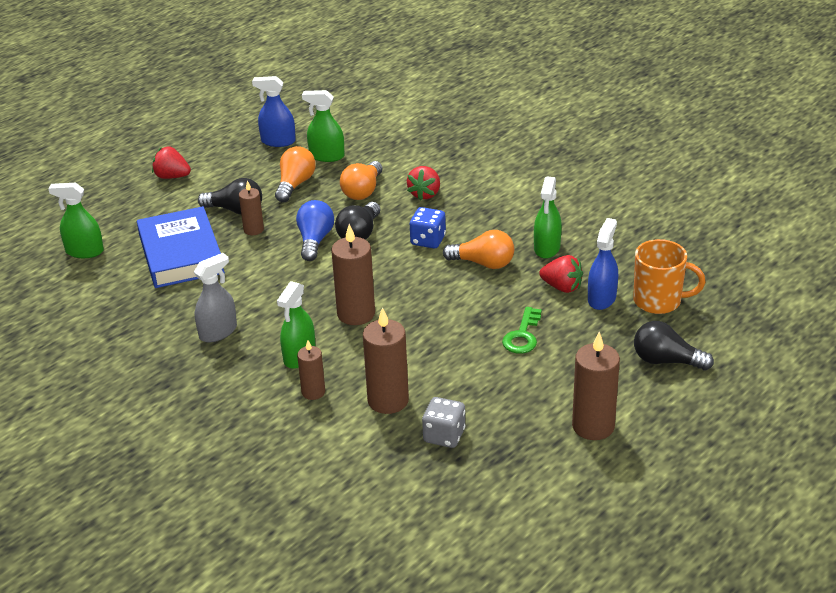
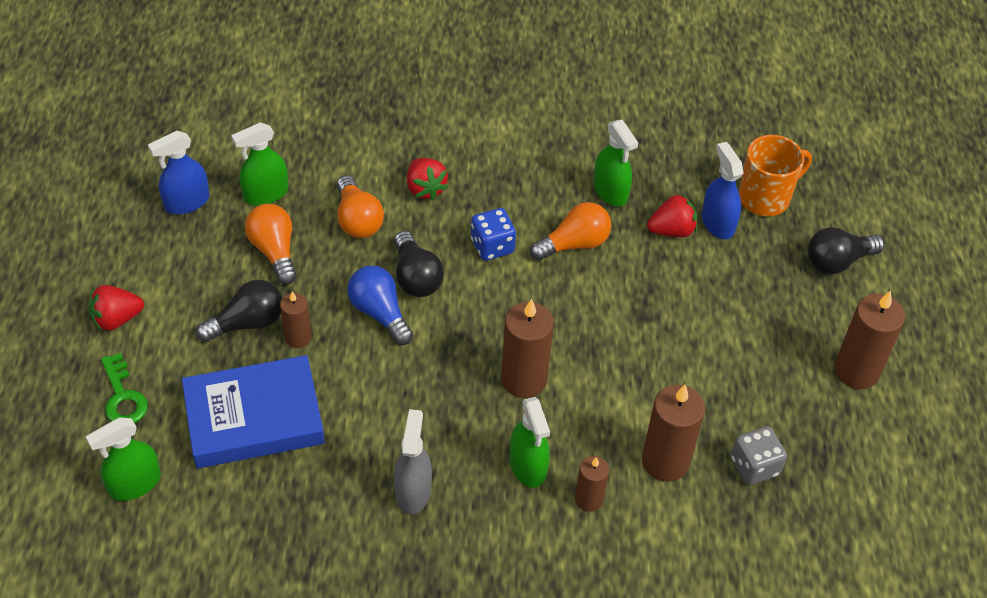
camera: 45 degrees left, 15 degrees up
(181, 254) = (254, 418): blue book -> blue book turned 45 degrees counterclockwise
(522, 335) = (698, 308): green key -> green key (123, 397)

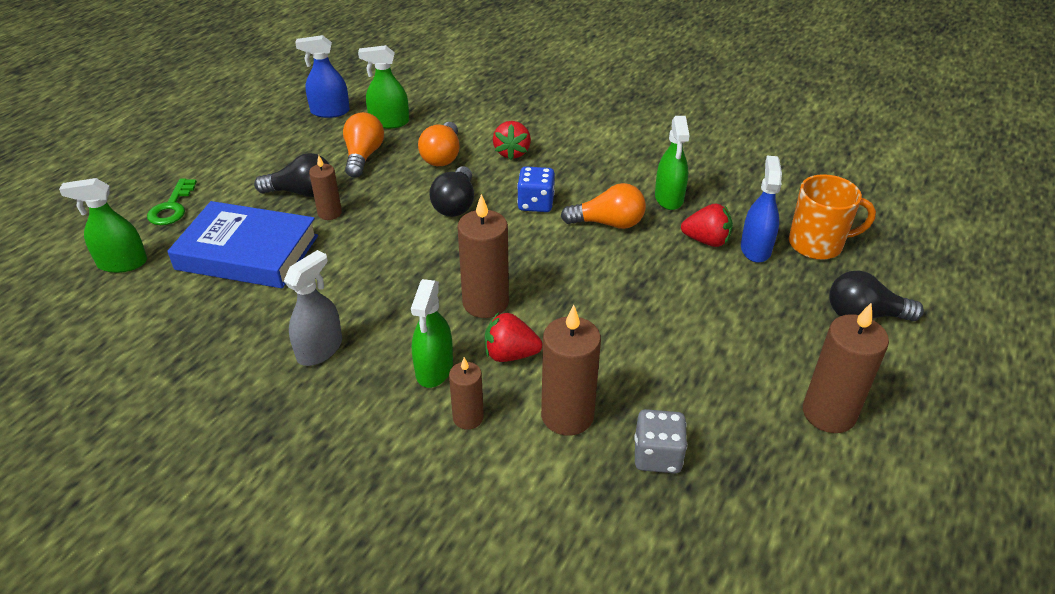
camera: 30 degrees right, 10 degrees down
(117, 319) = (216, 161): red strawberry -> red strawberry (510, 354)
(379, 313) = (406, 218): blue light bulb -> none

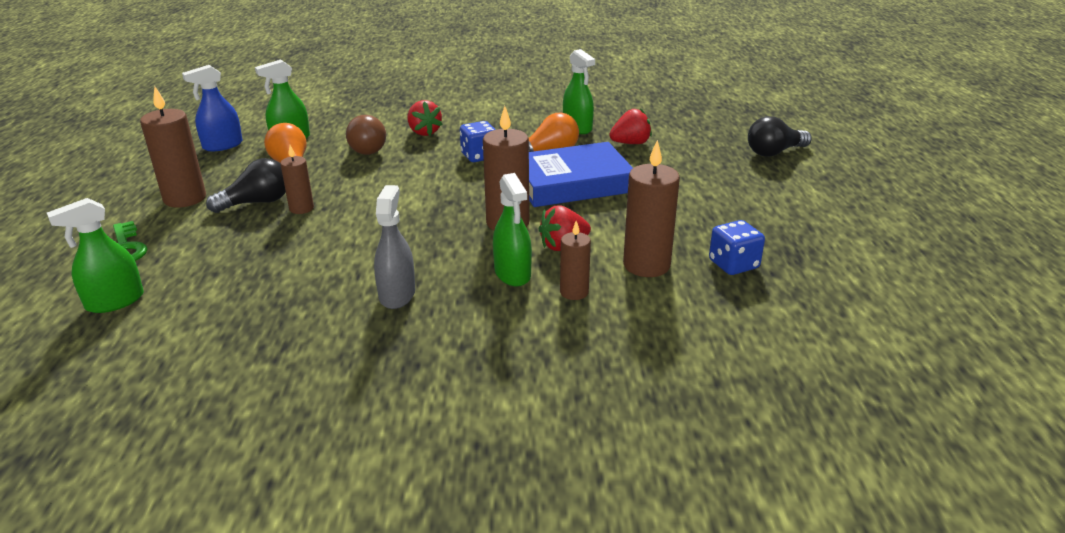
camera: 30 degrees left, 10 degrees down
(247, 252) = (248, 255): blue book -> blue book (572, 183)
(442, 156) = (366, 148): orange light bulb -> brown light bulb
(455, 204) = (412, 173): black light bulb -> none
(657, 456) = (733, 264): grey dice -> blue dice
(755, 249) = (668, 139): blue spray bottle -> none
(817, 244) = (705, 126): orange mug -> none
(828, 413) = (811, 206): brown candle -> brown candle (185, 198)

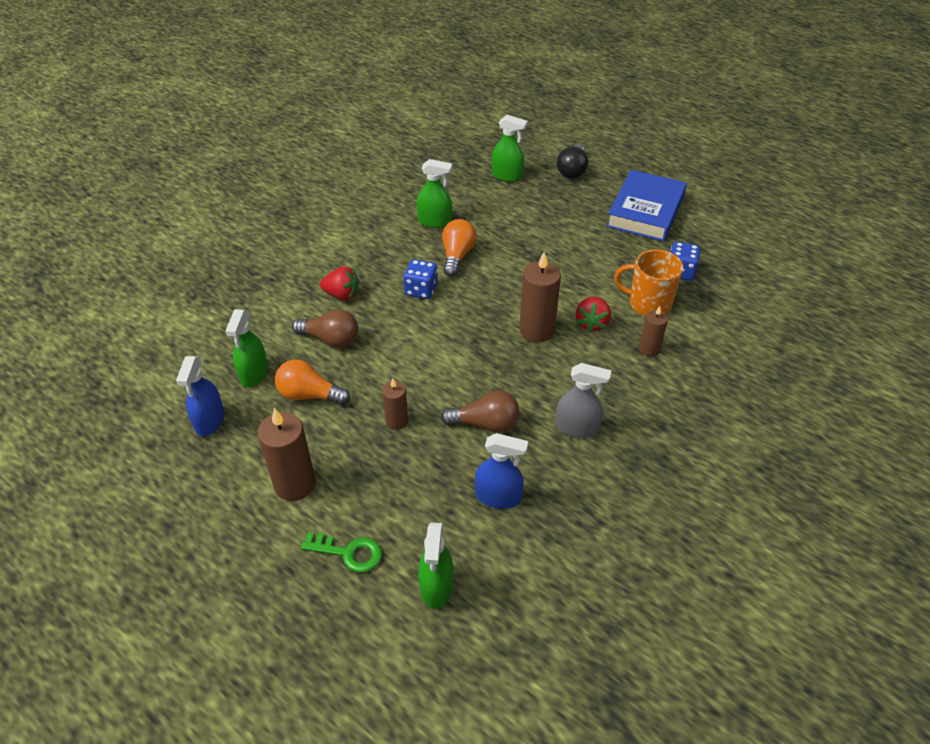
camera: 50 degrees left, 15 degrees up
(255, 289) = (498, 497): none -> blue spray bottle
(257, 202) = (356, 442): black light bulb -> none
(345, 247) = (485, 424): none -> brown light bulb
(397, 294) = (577, 427): grey spray bottle -> grey spray bottle turned 150 degrees clockwise
(512, 274) = (603, 363): green spray bottle -> green spray bottle (507, 176)
(572, 183) = (514, 272): blue book -> blue book (645, 211)
(631, 143) = (489, 214): red strawberry -> none
(646, 265) = (648, 304): brown candle -> orange mug

